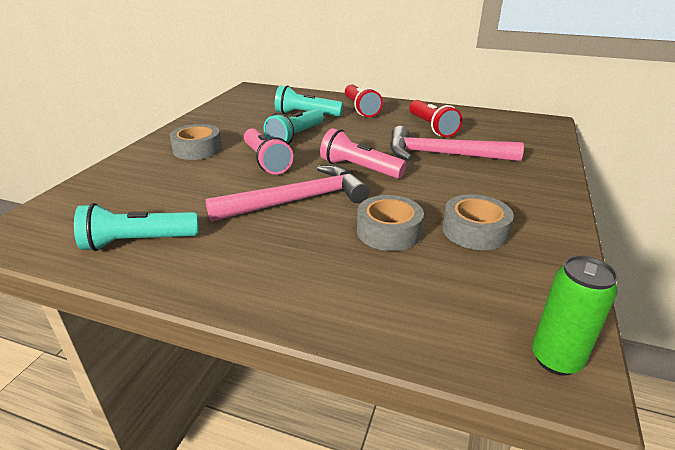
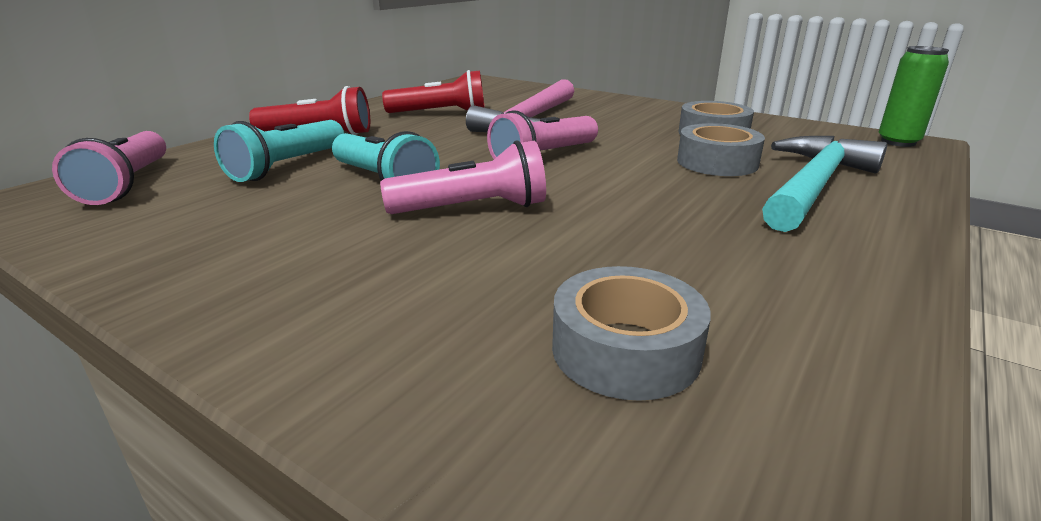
camera: 75 degrees left, 5 degrees down
(138, 242) = (775, 333): turquoise flashlight -> none
(197, 149) = (349, 270): grey tape -> grey tape (625, 350)
(272, 97) = (128, 184): none -> pink flashlight
(298, 200) = (631, 197): pink hammer -> none
(353, 275) = (814, 186): none -> turquoise hammer

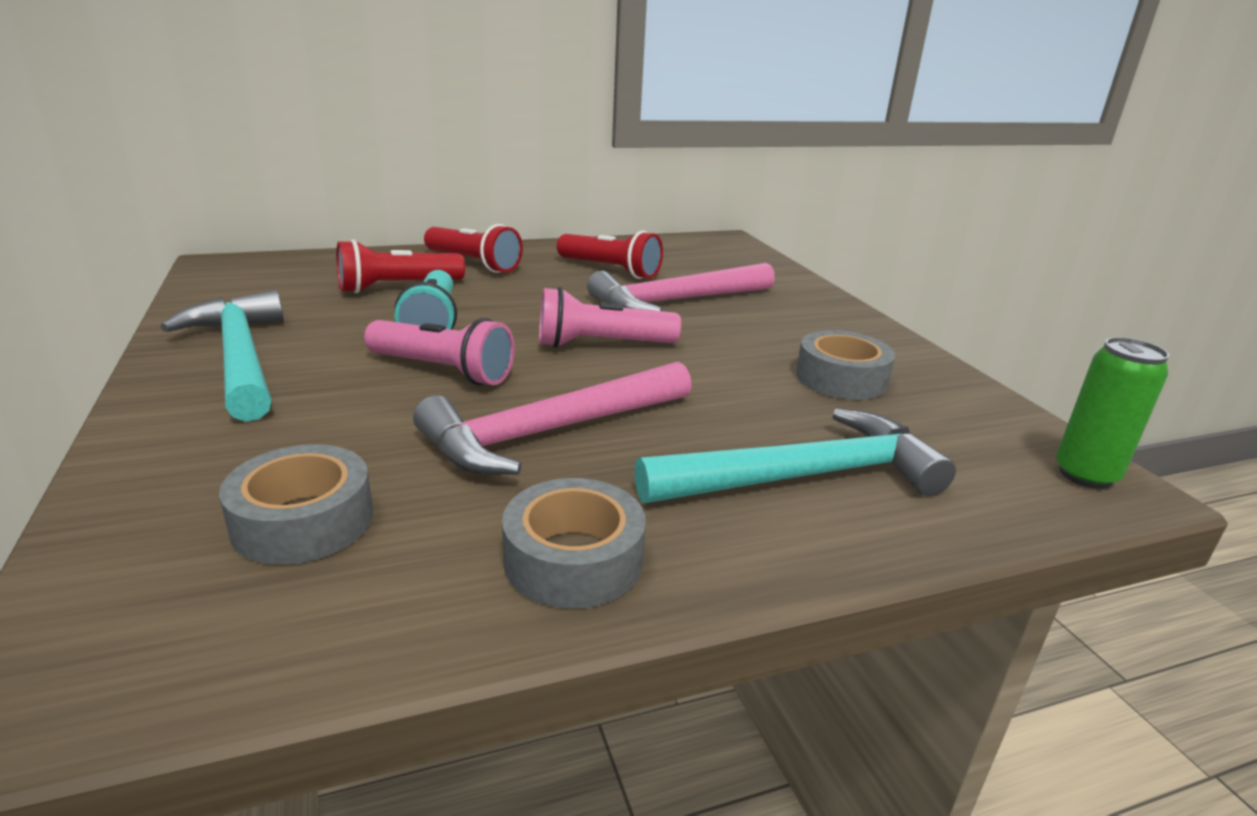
camera: 35 degrees right, 0 degrees up
(128, 184) = (286, 271): pink flashlight -> none
(252, 264) = (240, 357): none -> turquoise hammer
(287, 167) = (397, 287): turquoise flashlight -> red flashlight
(639, 217) = (550, 431): none -> pink hammer
(717, 162) = (760, 411): grey tape -> grey tape (573, 559)

